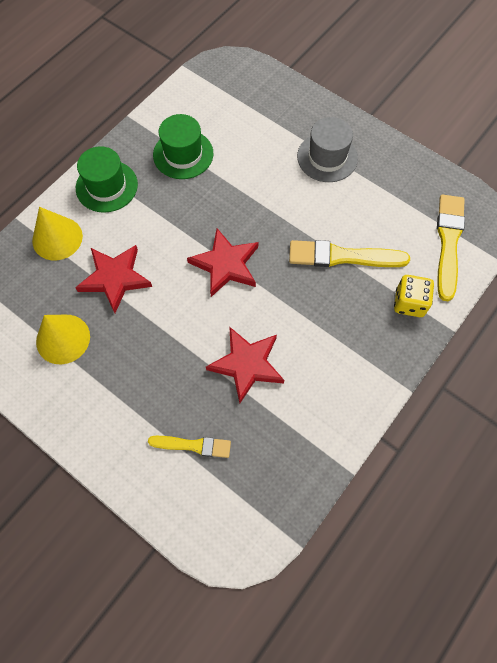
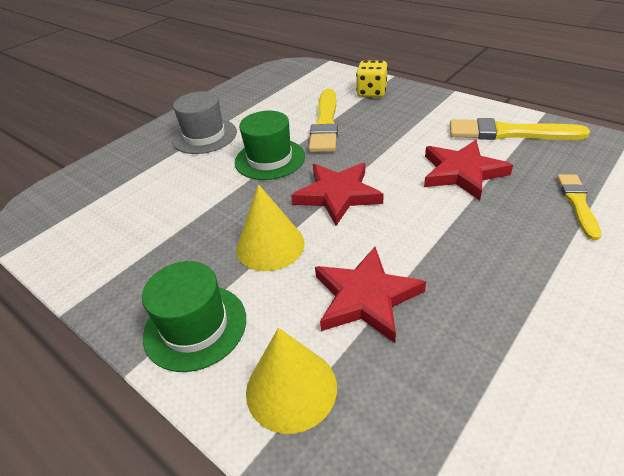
camera: 85 degrees left, 25 degrees down
(63, 339) = (484, 353): yellow cone -> yellow cone (270, 245)
(183, 154) = (162, 243): green hat -> green hat (270, 159)
(448, 243) = (311, 78): yellow brush -> yellow brush (510, 133)

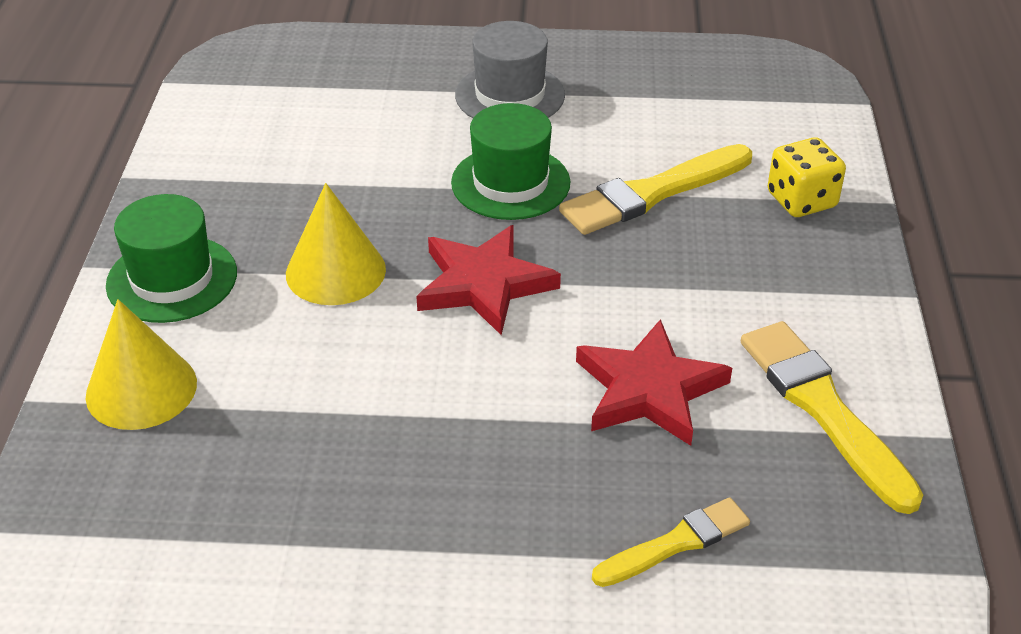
camera: 50 degrees right, 0 degrees up
(366, 297) = (308, 391): red star -> none

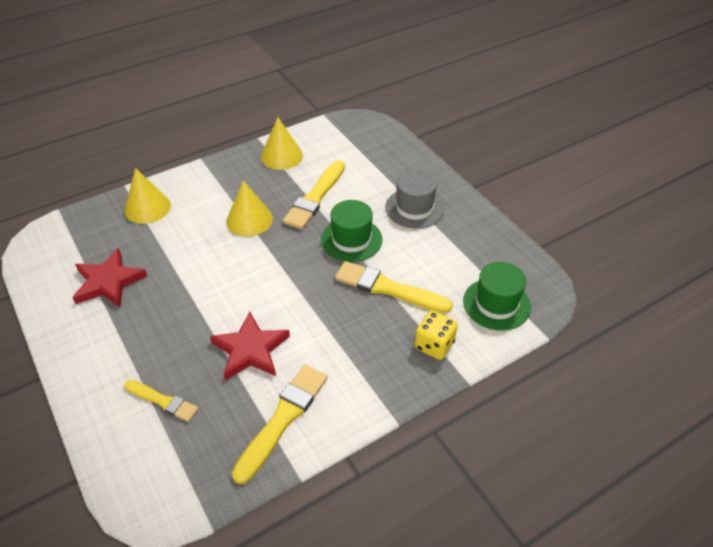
camera: 55 degrees right, 5 degrees up
(172, 279) = (210, 182): green hat -> green hat (496, 304)
(213, 169) = (281, 156): none -> yellow cone
(367, 177) = (315, 197): none -> yellow brush
(484, 284) = (277, 265): red star -> red star (108, 282)

